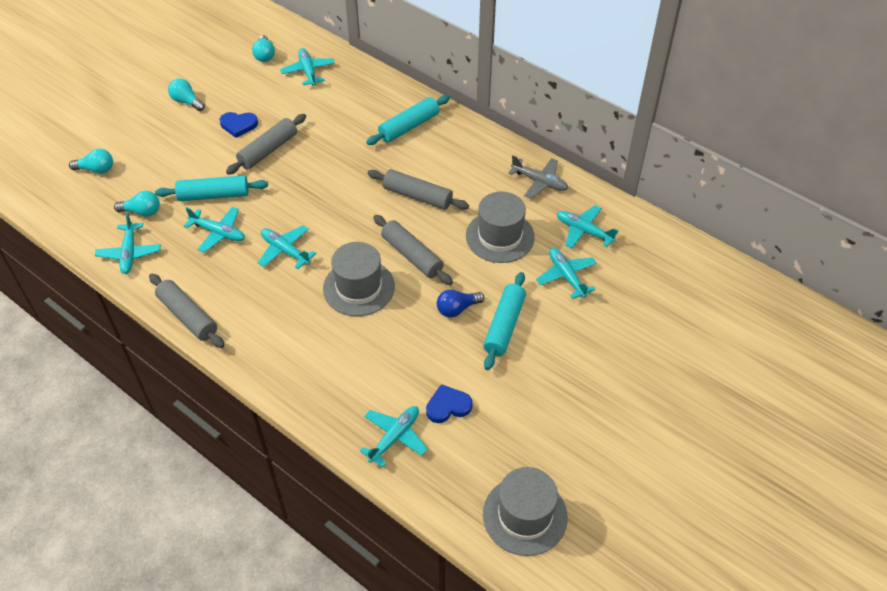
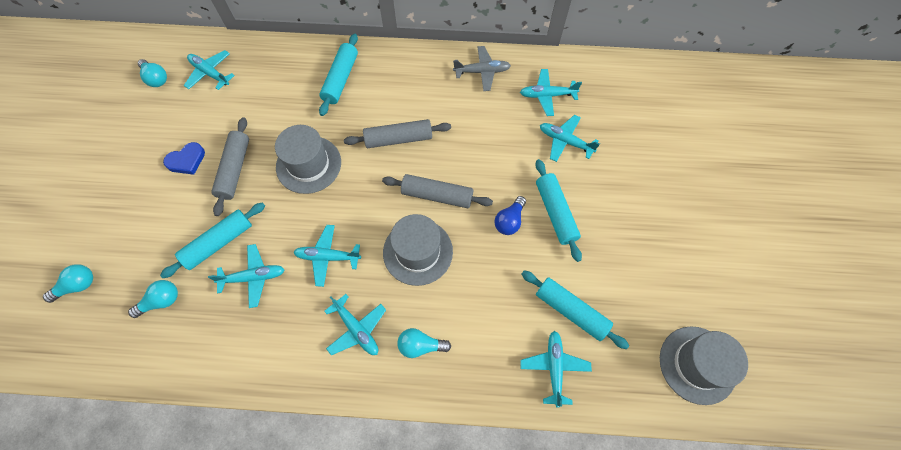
camera: 35 degrees left, 15 degrees up
(129, 253) = (183, 351): turquoise plane -> turquoise plane (357, 329)
(187, 101) = (116, 164): turquoise light bulb -> turquoise light bulb (420, 345)
(188, 316) = (291, 377): grey rolling pin -> none
(448, 406) = (571, 311): blue heart -> turquoise rolling pin
(500, 236) = (490, 137): grey hat -> grey hat (308, 164)

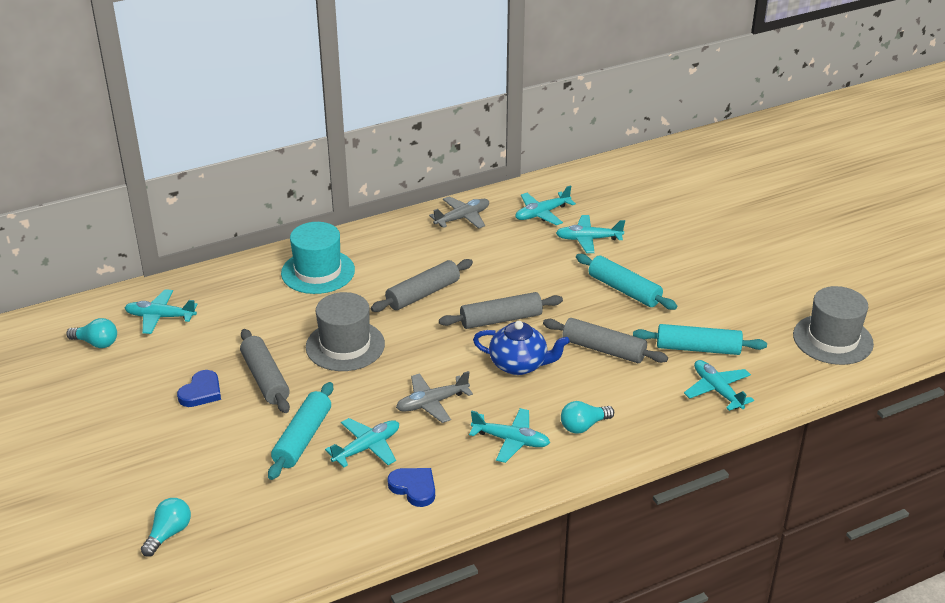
camera: 30 degrees left, 30 degrees down
(161, 301) = (281, 505): turquoise light bulb -> none
(256, 337) = (414, 488): none -> blue heart
(327, 257) = (431, 403): turquoise plane -> grey plane
(341, 79) = (318, 272): turquoise rolling pin -> turquoise hat
(418, 252) = (519, 365): grey hat -> blue teapot
(493, 270) = (603, 349): none -> grey rolling pin
(509, 221) = (587, 311): blue light bulb -> none

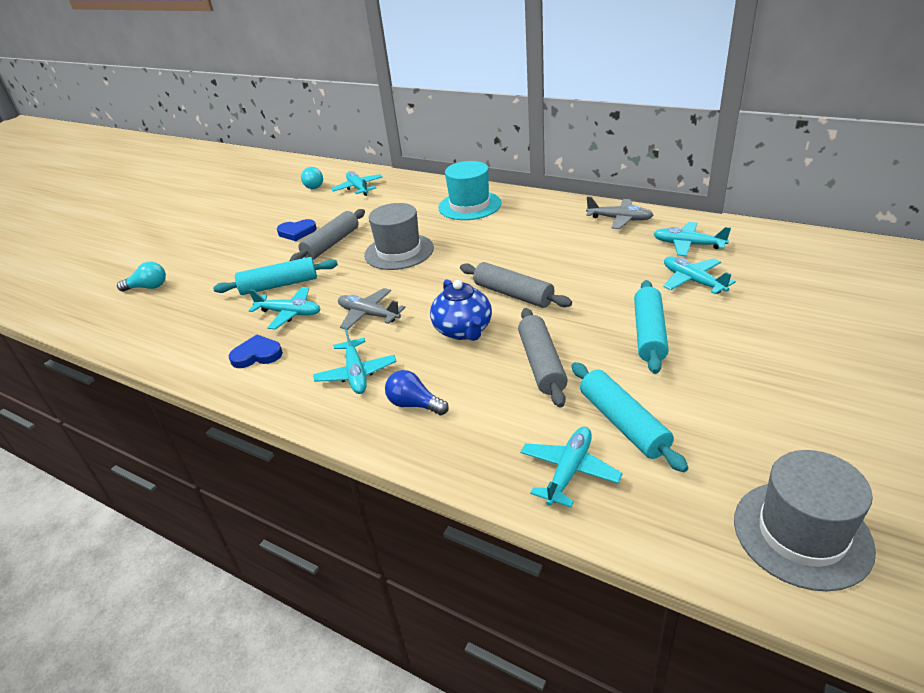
camera: 60 degrees right, 0 degrees up
(414, 488) = (257, 355): blue heart -> blue heart turned 105 degrees counterclockwise
(423, 294) = (499, 250): grey rolling pin -> none
(583, 426) = (414, 404): turquoise light bulb -> blue light bulb

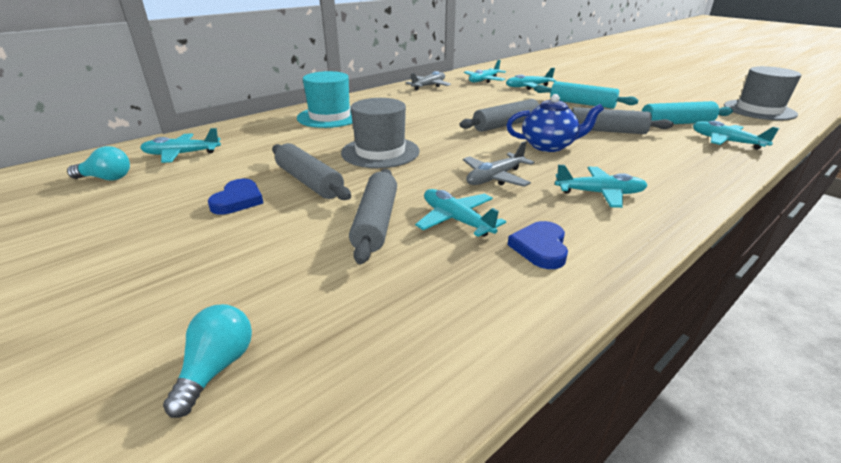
camera: 75 degrees left, 5 degrees down
(279, 285) = (376, 222): turquoise rolling pin -> grey rolling pin
(289, 313) = (456, 220): turquoise plane -> turquoise plane turned 75 degrees counterclockwise
(414, 404) = (652, 175): blue light bulb -> none

